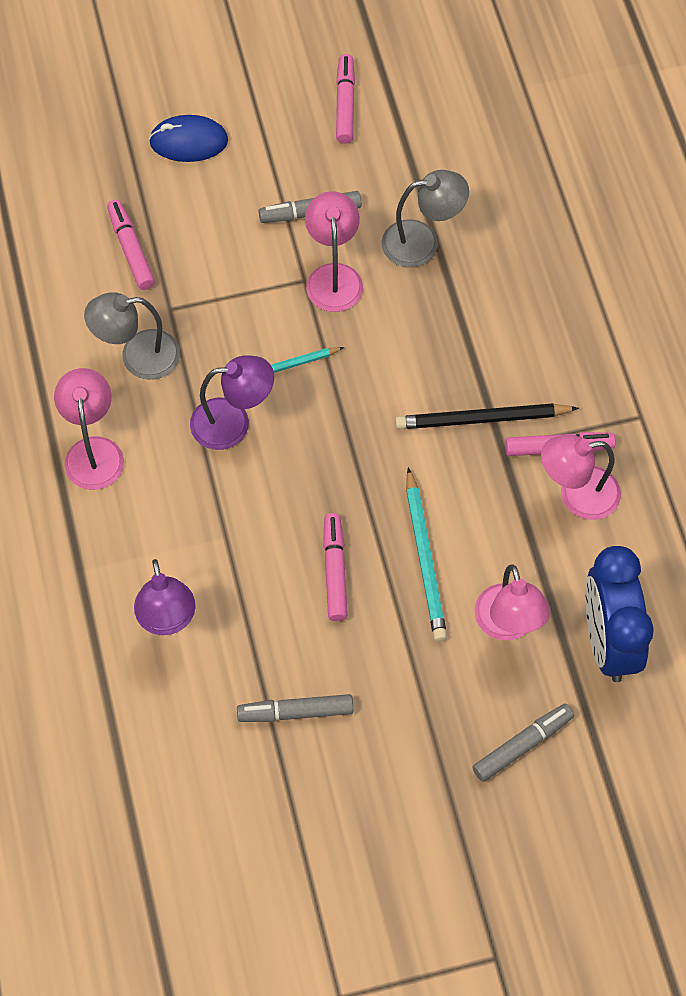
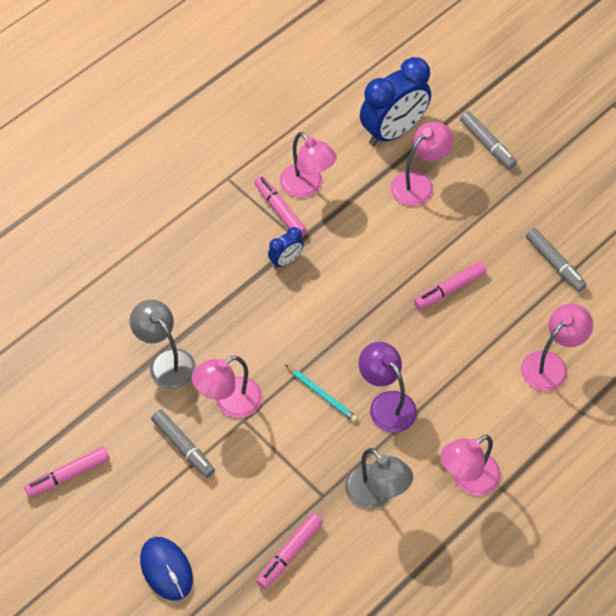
camera: 120 degrees left, 5 degrees down
(167, 620) = (551, 364): purple lamp -> pink lamp
(424, 558) = (406, 246): turquoise pencil -> none
(482, 419) = (286, 260): black pencil -> blue clock
(522, 745) = (487, 144): grey marker -> grey marker turned 150 degrees counterclockwise

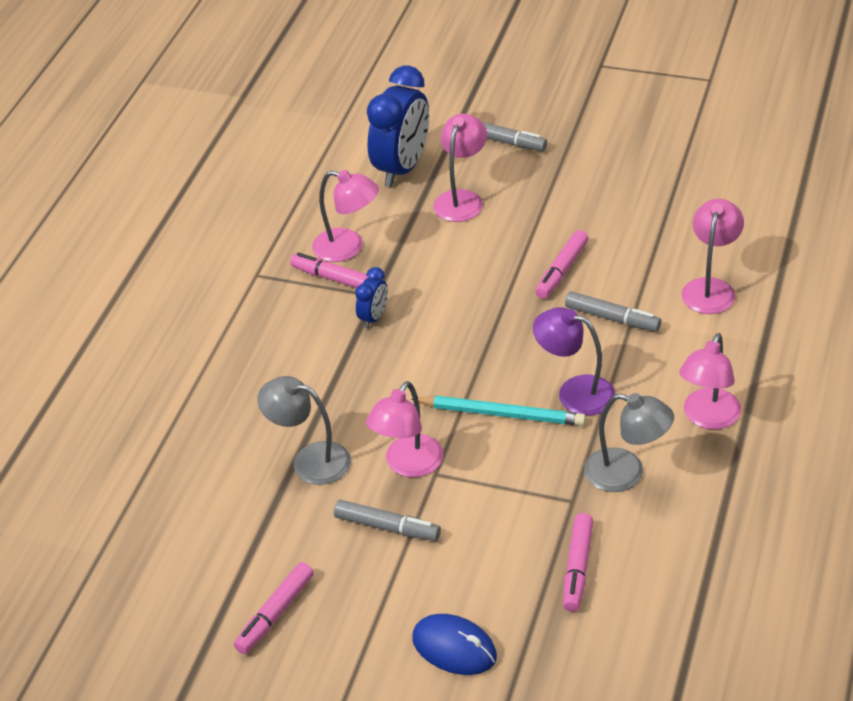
camera: 25 degrees left, 15 degrees down
(321, 394) = (501, 414): turquoise pencil -> turquoise pencil, size x1.55
(554, 263) = (647, 207): grey marker -> grey marker (612, 318)

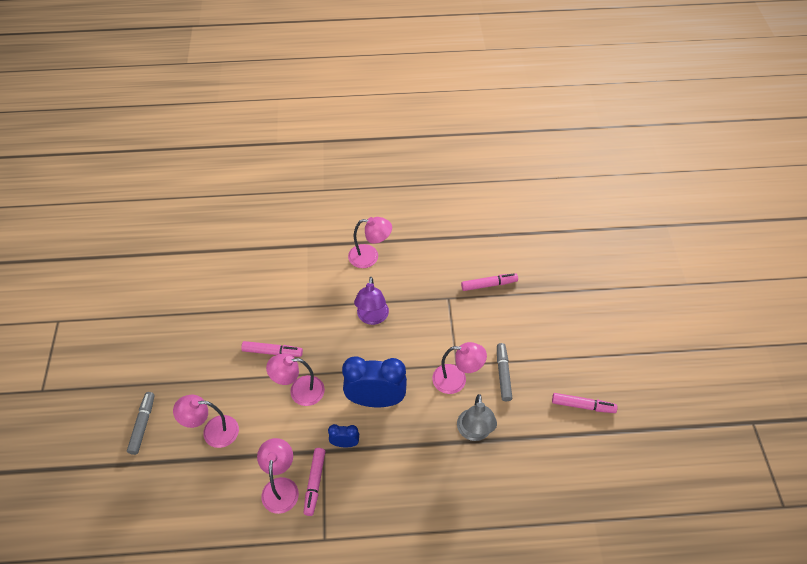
camera: 115 degrees left, 10 degrees up
(402, 168) = (184, 484): blue clock -> blue clock (376, 400)
(454, 648) = (559, 319): blue mouse -> none
(501, 414) = (401, 347): turquoise pencil -> none
(612, 318) = (308, 315): grey marker -> none
(626, 473) = (421, 280): grey lamp -> none
(710, 288) = (269, 276): pink lamp -> pink lamp (299, 391)

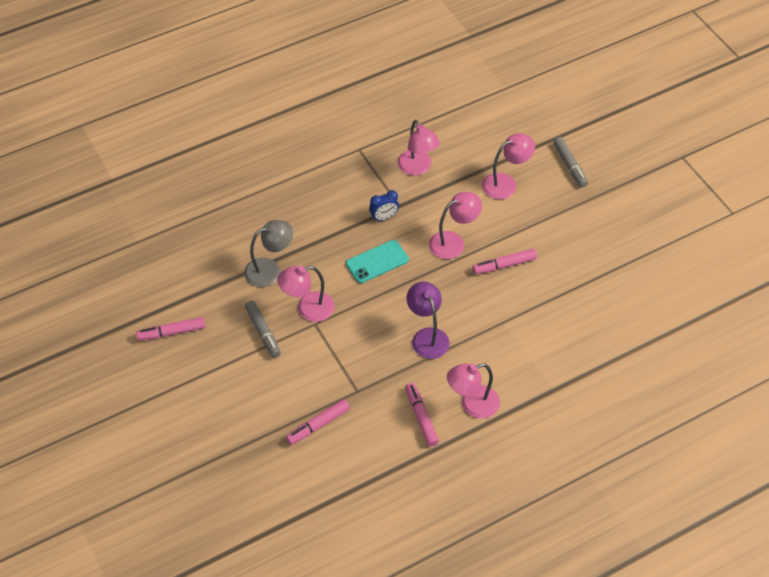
camera: 155 degrees right, 0 degrees up
(314, 483) = (391, 181): pink marker -> pink marker (421, 417)
(376, 400) = (377, 262): blue clock -> turquoise phone
(474, 432) = (270, 269): grey lamp -> grey lamp turned 90 degrees clockwise

